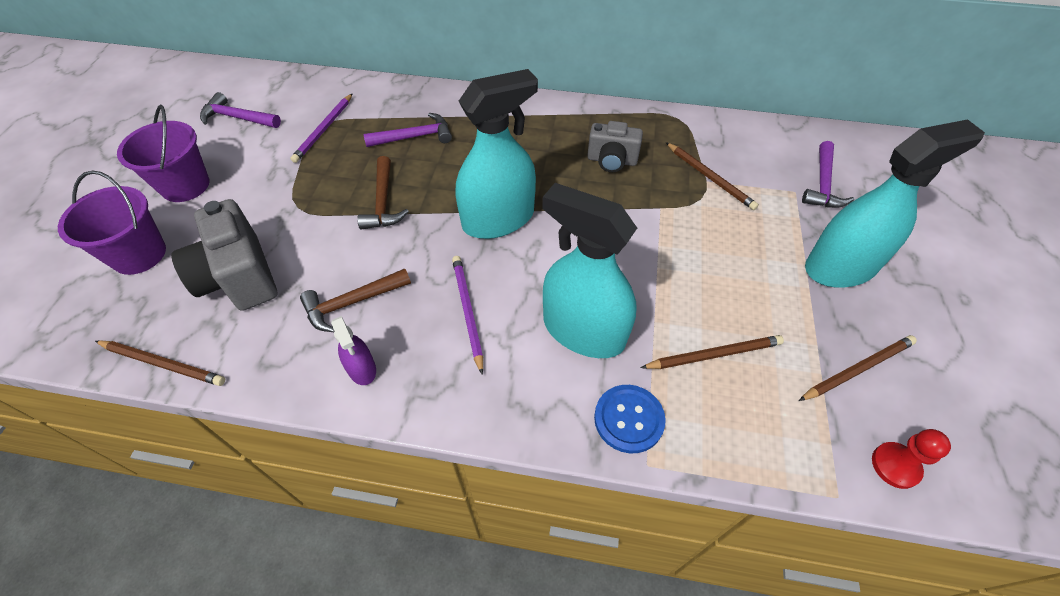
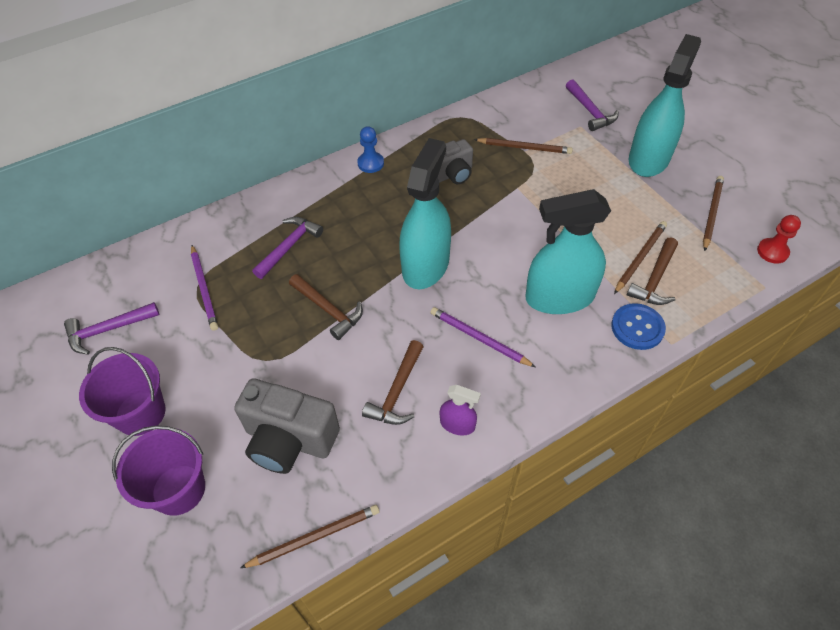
camera: 40 degrees left, 0 degrees up
(552, 112) = (370, 163): none -> blue pawn
(705, 387) = (655, 279): none -> brown hammer

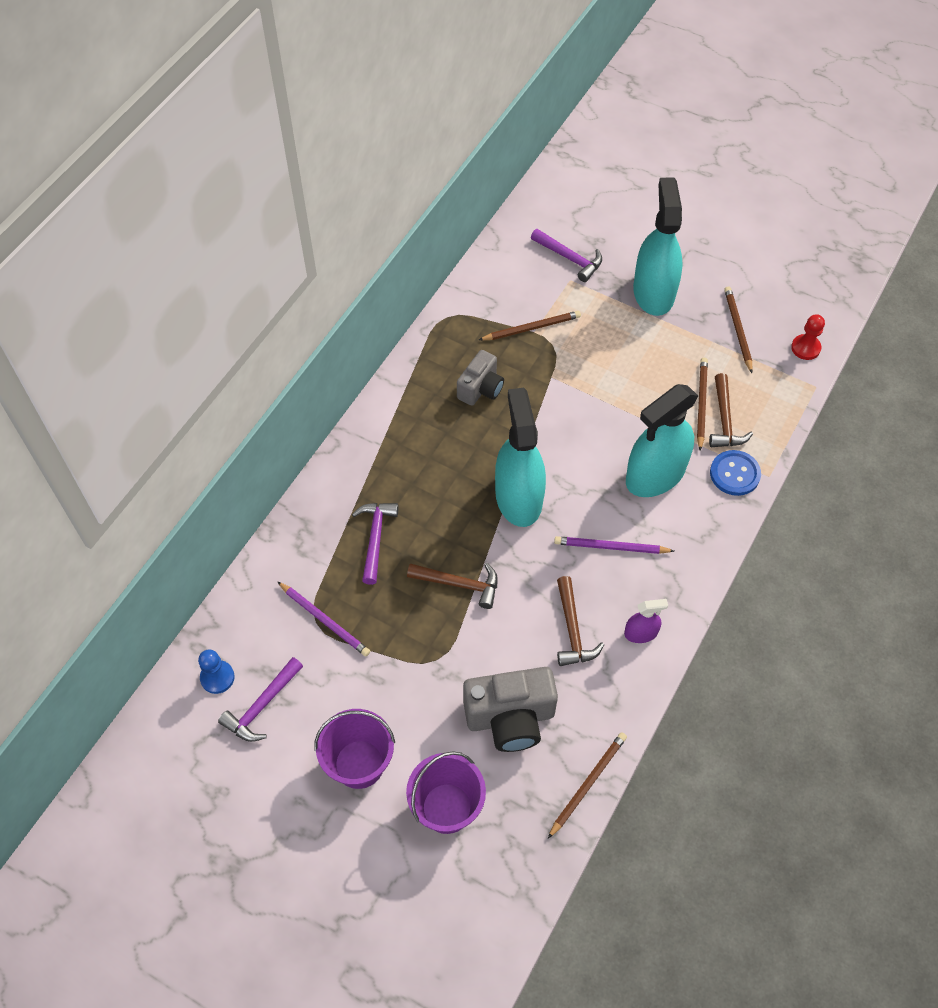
camera: 30 degrees left, 5 degrees up
(370, 163) = (391, 411): blue pawn -> blue pawn (217, 677)

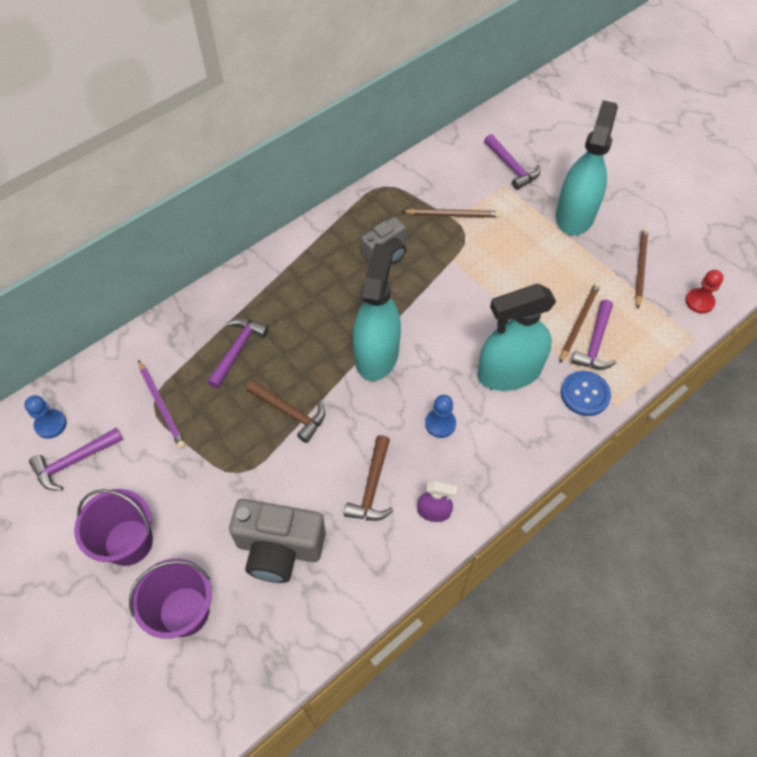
camera: 20 degrees right, 0 degrees up
(588, 784) = (322, 637): brown pencil -> none
(611, 547) = (440, 424): purple pencil -> blue pawn
(725, 420) = (595, 343): brown hammer -> purple hammer

